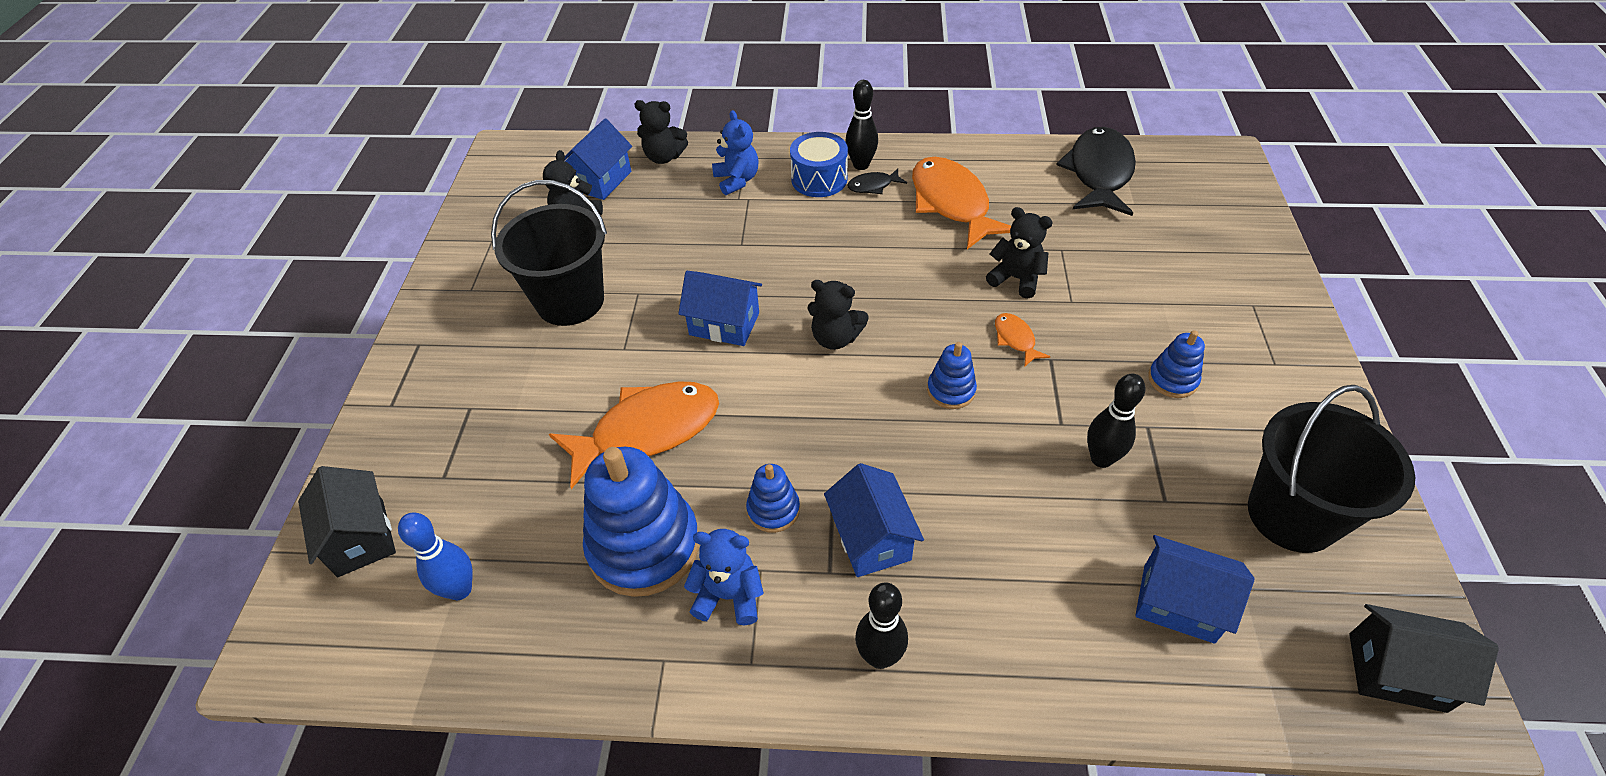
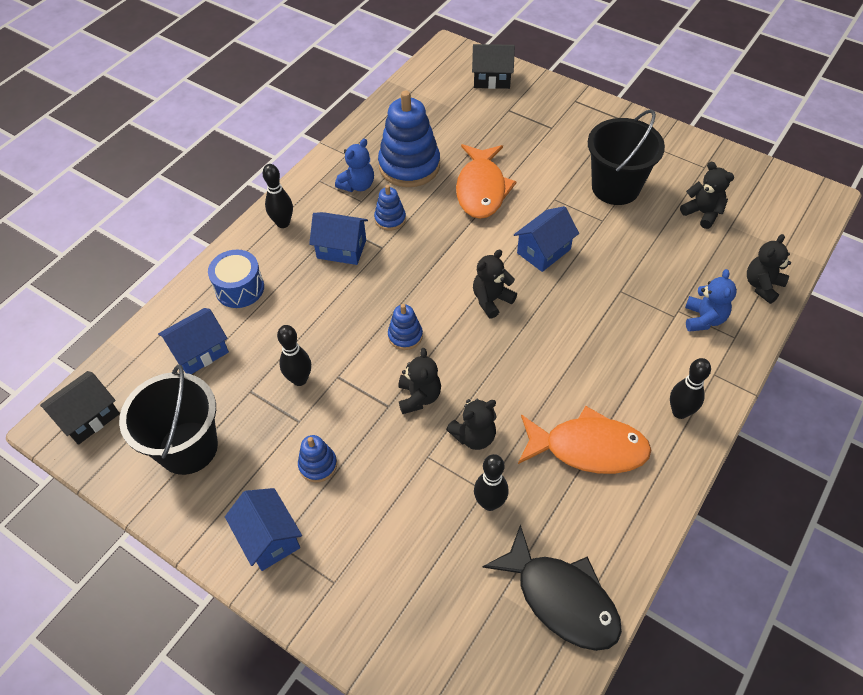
camera: 120 degrees right, 5 degrees up
(460, 589) = (436, 103): blue bowling pin -> none
(601, 180) = (748, 239): blue house -> blue house (269, 538)
(737, 180) = (703, 319): blue teddy bear -> blue teddy bear turned 90 degrees counterclockwise
(819, 179) = (675, 373): blue drum -> blue drum (239, 288)
(873, 186) = (644, 405): black fish -> none
(1015, 339) = (419, 397): orange fish -> black teddy bear
(1069, 241) = (489, 503): none -> black bowling pin

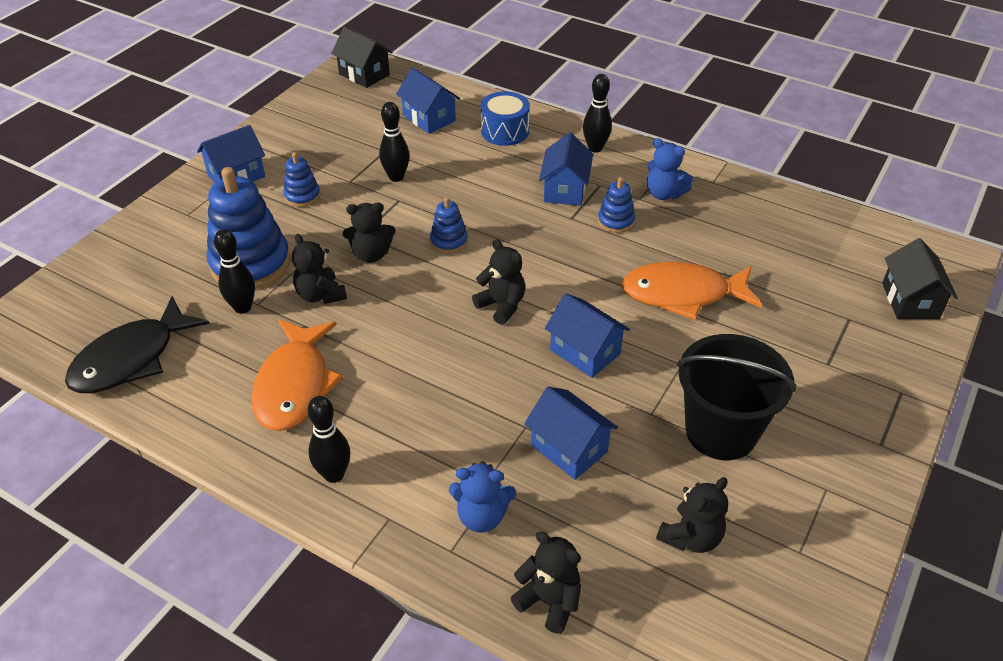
camera: 85 degrees right, 10 degrees down
(188, 447) = (329, 125): black bucket -> none
(409, 166) = (707, 231): blue stacking toy -> blue stacking toy (250, 264)
(638, 267) = (569, 448): none -> blue house

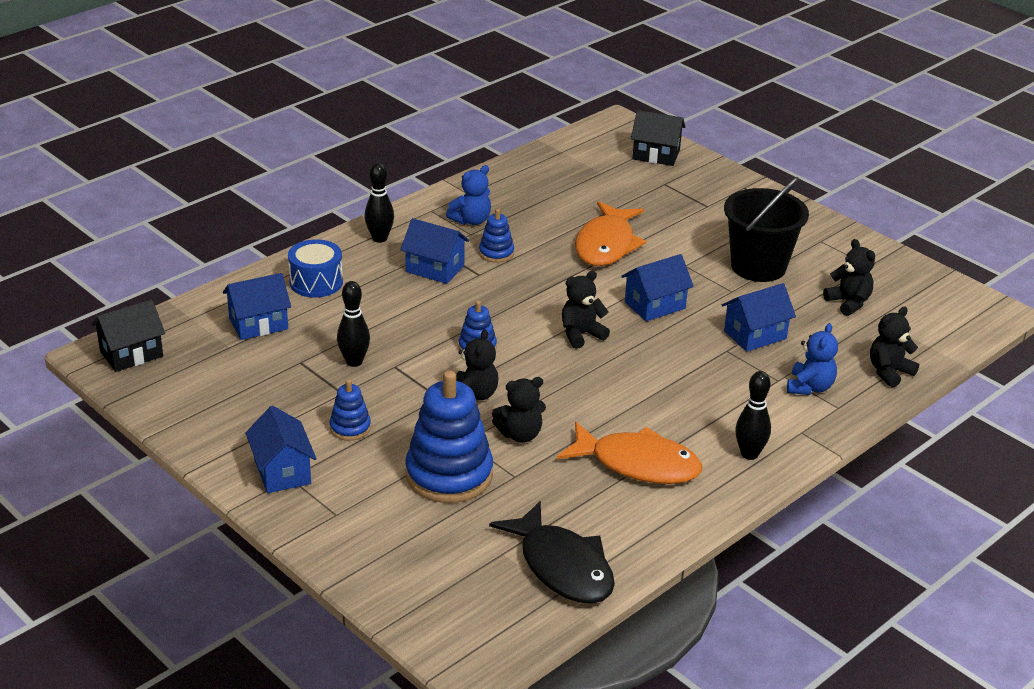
camera: 75 degrees left, 10 degrees down
(243, 307) = (516, 486): black bowling pin -> none

